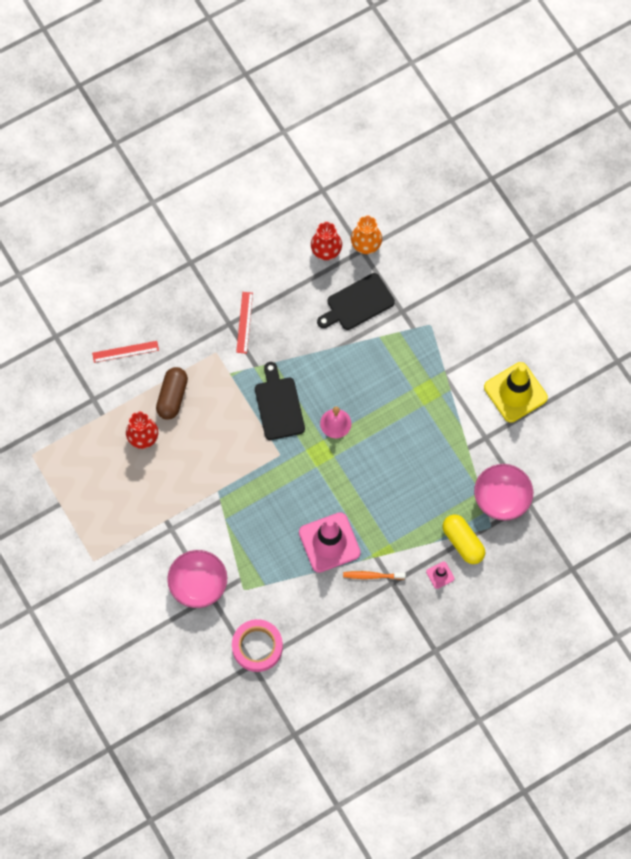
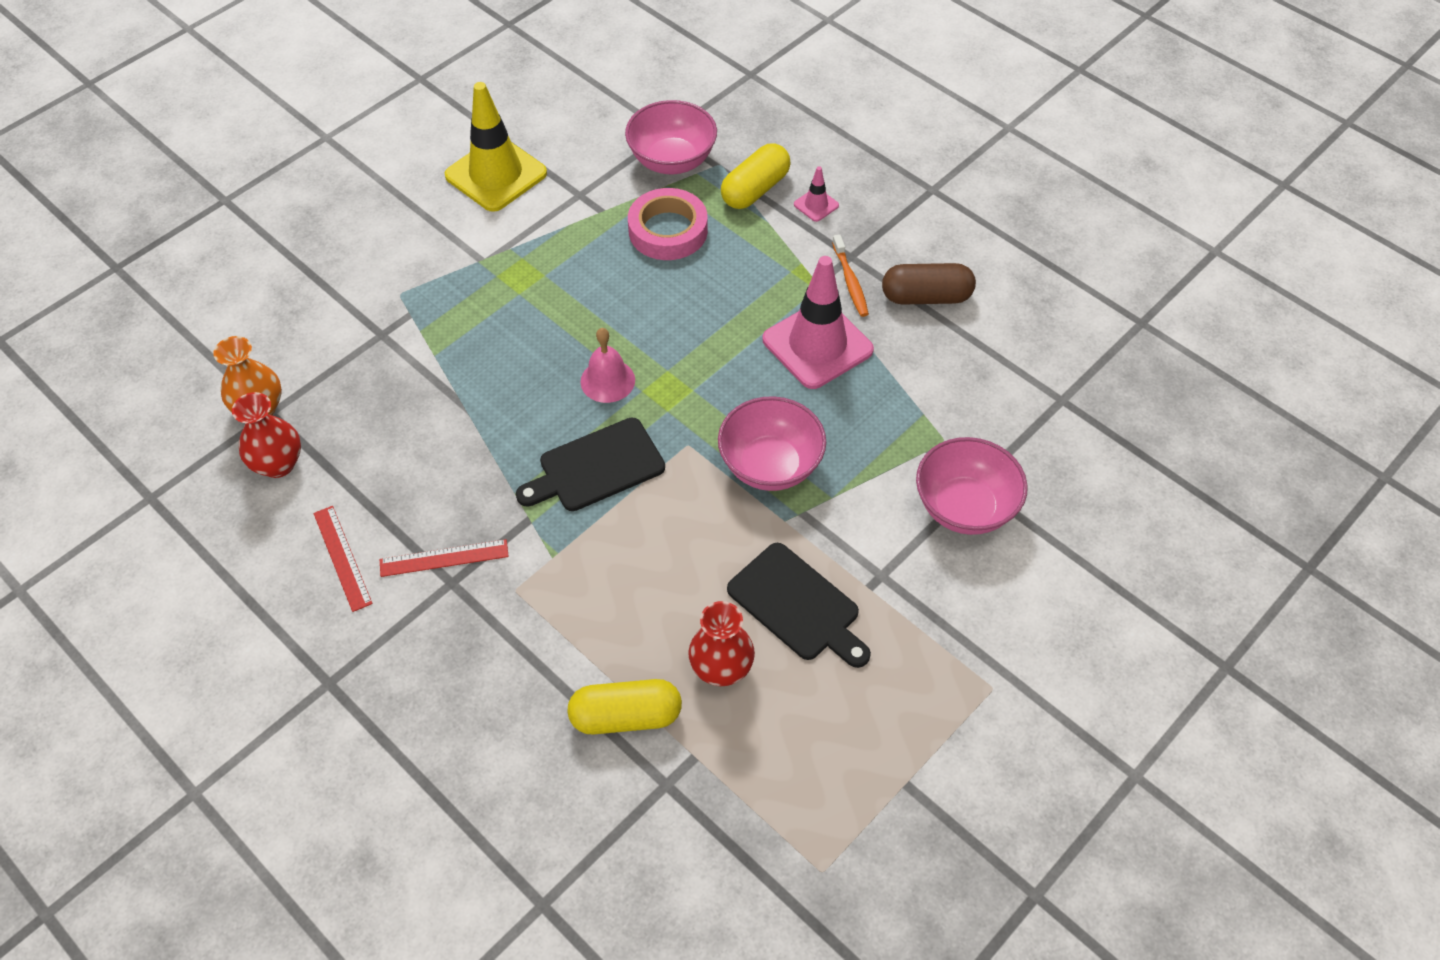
camera: 105 degrees left, 15 degrees down
(125, 351) = (547, 751): red ruler -> red ruler (342, 558)
(132, 389) = (626, 716): none -> yellow capsule
(172, 397) = (624, 640): brown capsule -> brown capsule (926, 297)
(254, 493) = (770, 465): none -> pink bowl
(257, 647) = (1030, 400): pink tape -> pink tape (668, 230)
(357, 303) = (376, 397): black cutting board -> black cutting board (798, 606)

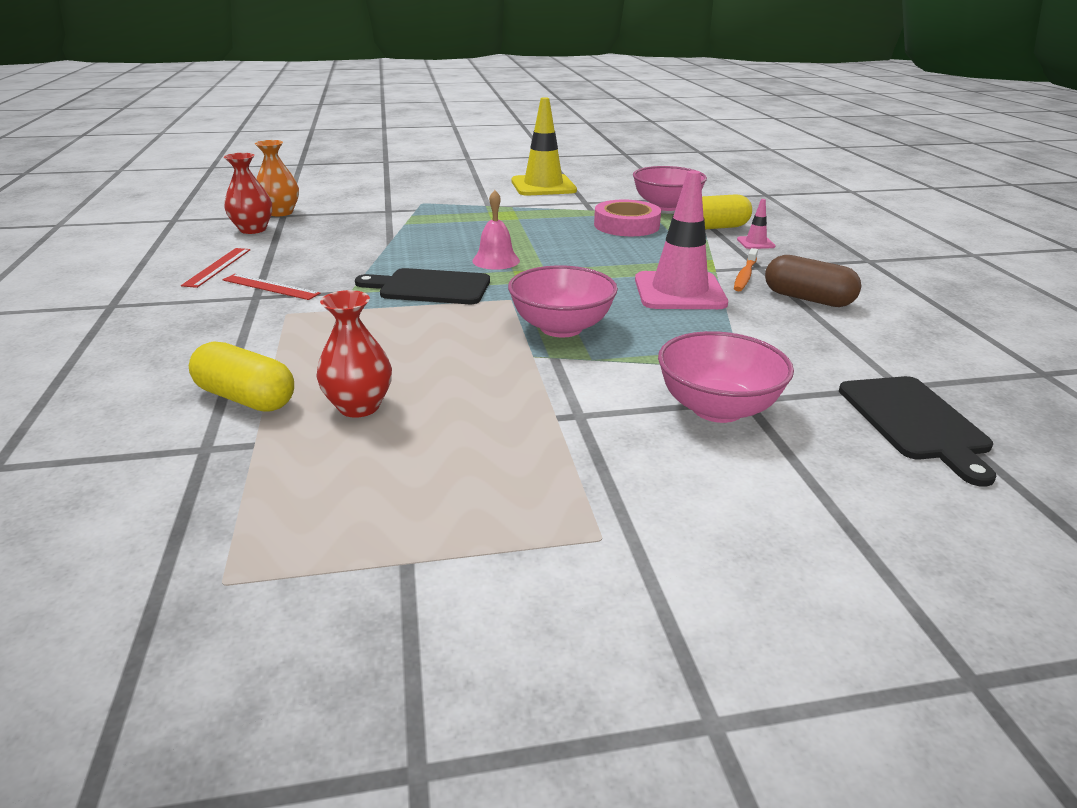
camera: 35 degrees right, 25 degrees down
(798, 606) = (477, 401): black cutting board -> black cutting board (915, 422)

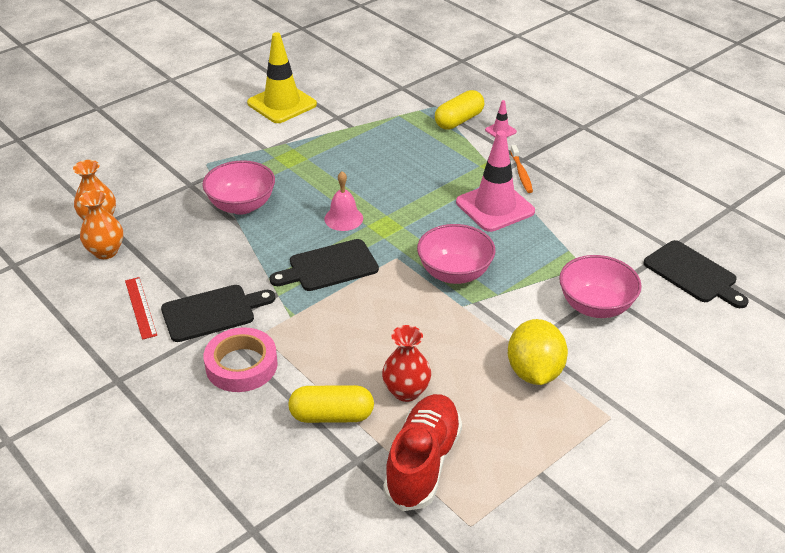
camera: 30 degrees left, 10 degrees up
(253, 229) = (105, 251): red vase -> orange vase
(270, 287) = (213, 312): red ruler -> black cutting board
(272, 483) = (423, 463): none -> red shoe
(546, 445) = (534, 372): none -> yellow lemon
(626, 225) = (396, 139): pink tape -> pink tape (241, 365)
(666, 206) = (403, 102): pink bowl -> pink bowl (241, 205)
(807, 299) = (575, 185): brown capsule -> none

